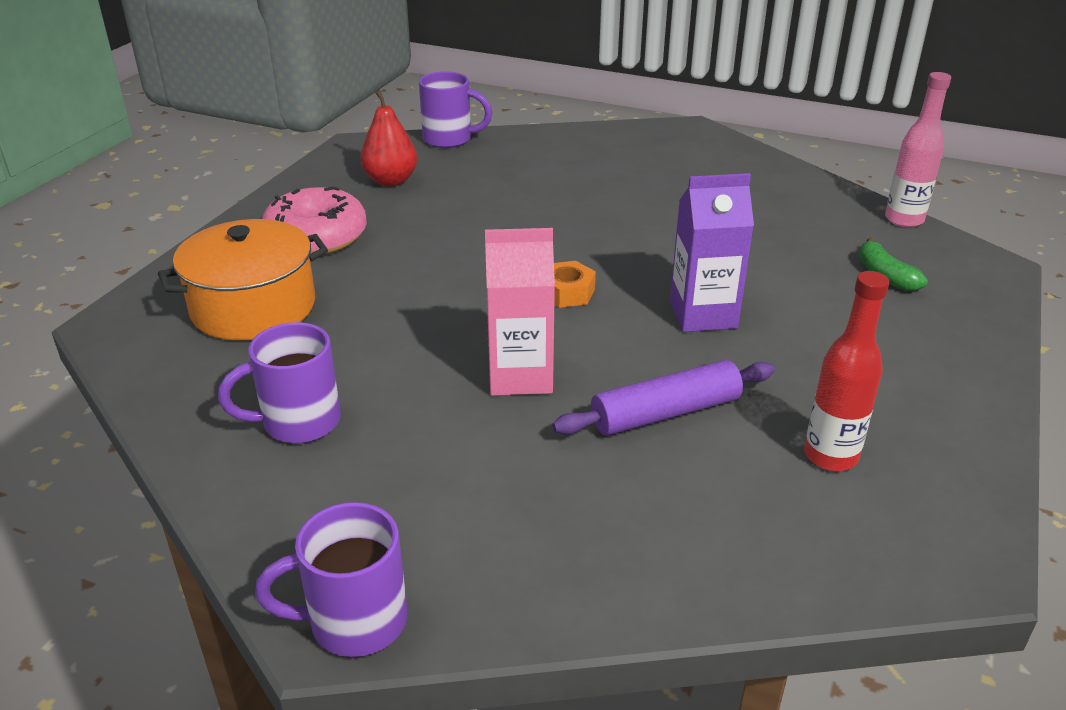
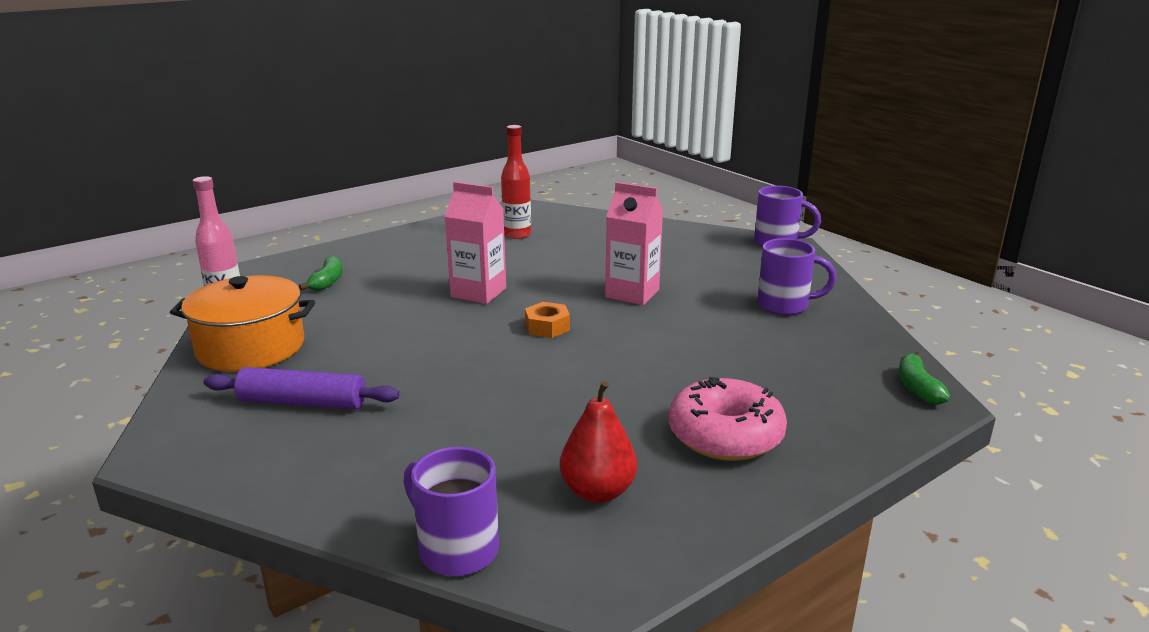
camera: 150 degrees left, 10 degrees down
(128, 336) = (917, 387): none -> green banana
(253, 307) = (805, 382): orange pot -> orange pot (251, 347)
(665, 413) = (570, 262): purple rolling pin -> purple rolling pin (303, 402)
(703, 315) = (478, 292): purple carton -> pink carton

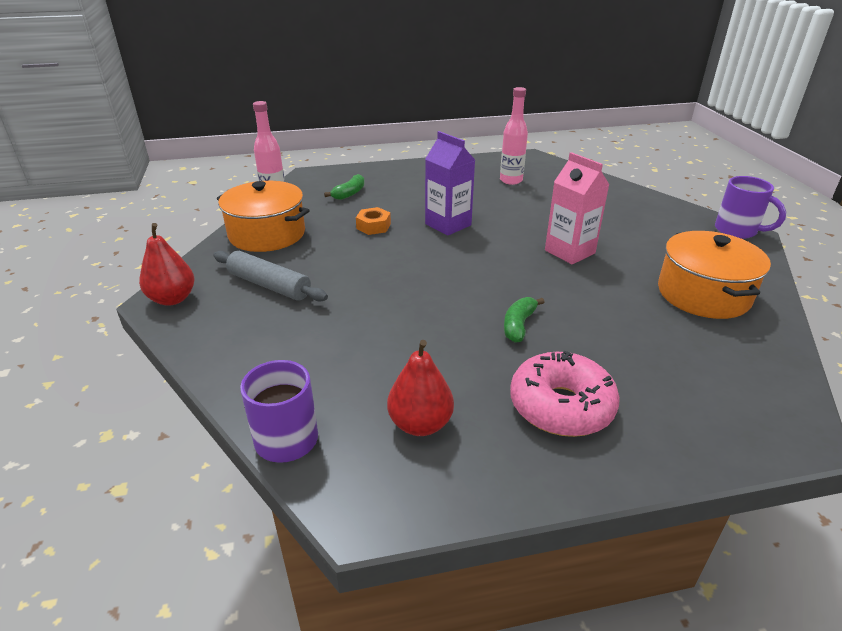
camera: 25 degrees right, 10 degrees up
(175, 449) = (172, 299): none -> red pear
(303, 402) = (269, 285): purple rolling pin -> grey rolling pin
(478, 292) = (448, 224): pink carton -> purple carton
(517, 235) = (511, 180): red bottle -> pink bottle
(547, 327) = (480, 266): orange nut -> orange nut (373, 226)
(785, 305) = (703, 294): purple mug -> orange pot
(917, 387) = (786, 413): green banana -> green banana (518, 325)

